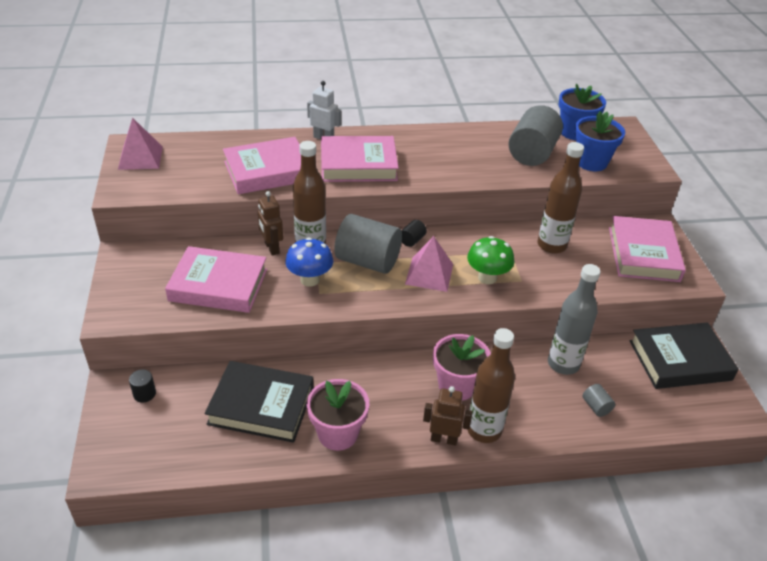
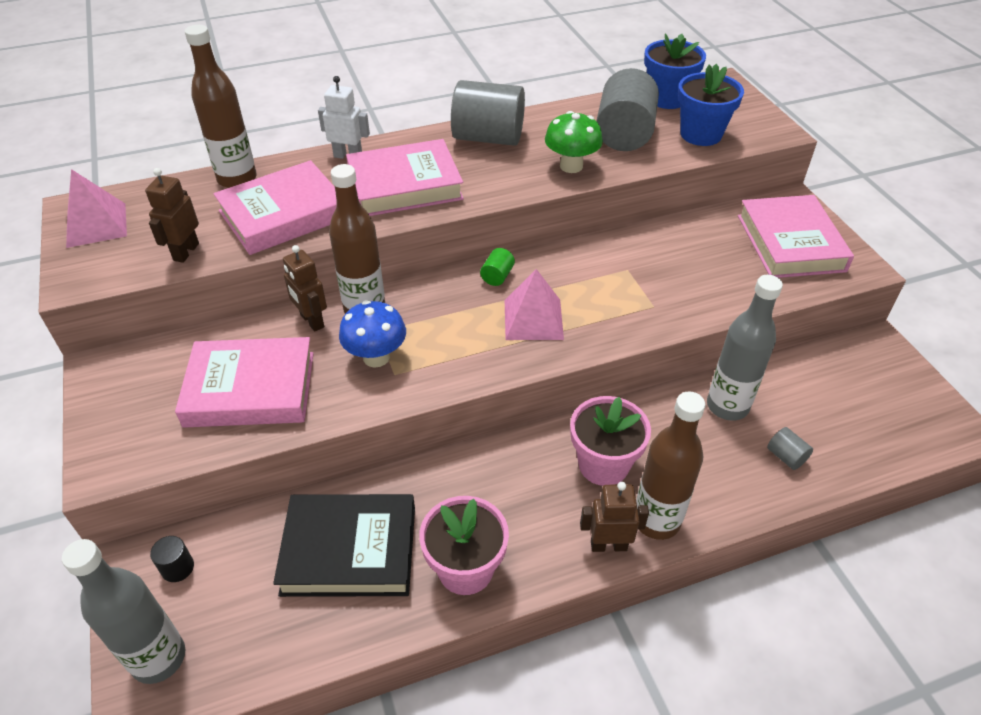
camera: 10 degrees left, 5 degrees up
(120, 446) = (158, 658): none -> grey bottle
(195, 185) = (186, 252): none -> brown robot
(367, 261) = (447, 316): grey cylinder -> grey cylinder (488, 138)
(412, 240) = (497, 276): black cylinder -> green cylinder
(487, 278) = (609, 310): green mushroom -> green mushroom (571, 166)
(551, 245) = (676, 251): brown bottle -> brown bottle (237, 179)
(679, 360) = (865, 372): black book -> none

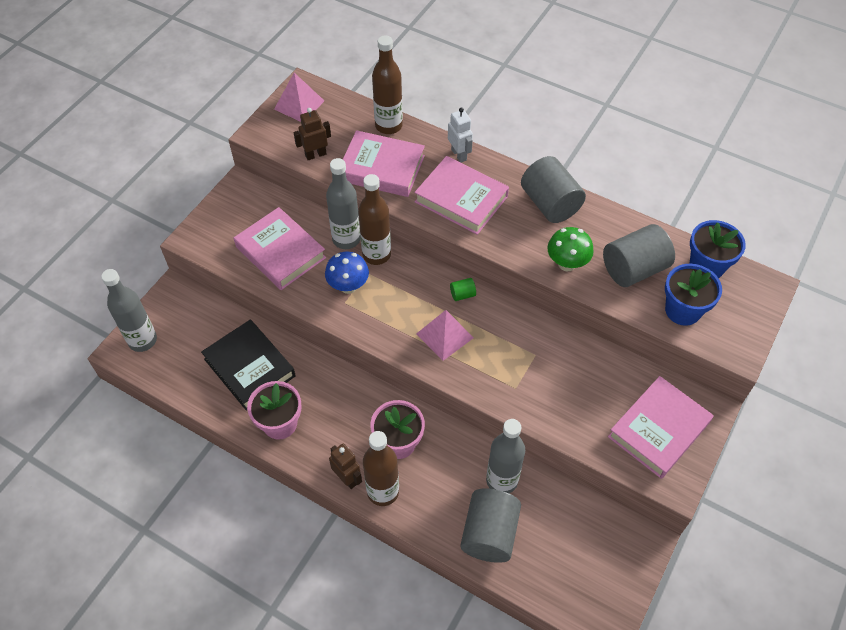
camera: 50 degrees right, 10 degrees up
(177, 568) = (186, 309): black cylinder -> none
(311, 321) = (346, 239): brown robot -> grey bottle
(786, 456) = (489, 533): grey cylinder -> grey cylinder, size x2.35

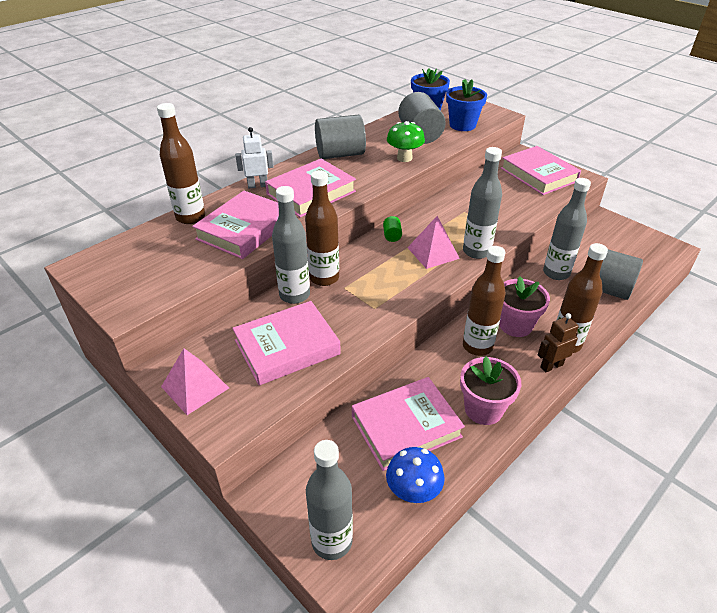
camera: 75 degrees left, 15 degrees down
(249, 367) = (406, 426): black book -> pink book
(299, 105) = (107, 272): pink pyramid -> pink pyramid (195, 387)
(315, 155) = (194, 270): brown robot -> none
(348, 286) = (355, 302): blue mushroom -> blue mushroom (413, 492)
(358, 411) = (477, 346): none -> brown bottle
(460, 375) = (476, 251): none -> grey bottle

